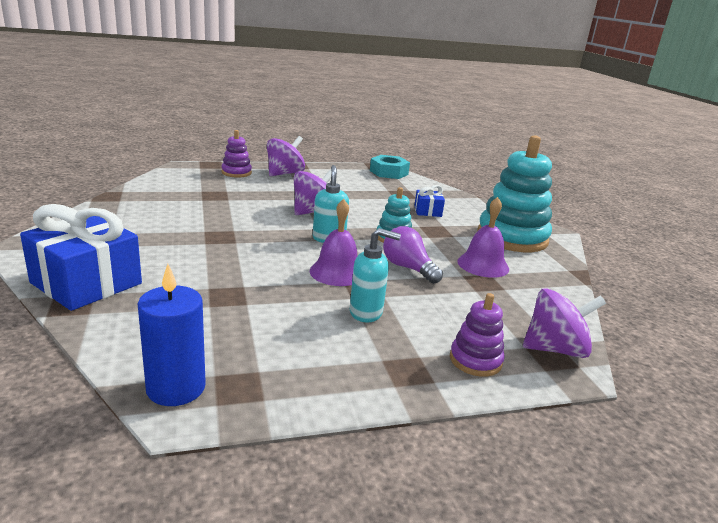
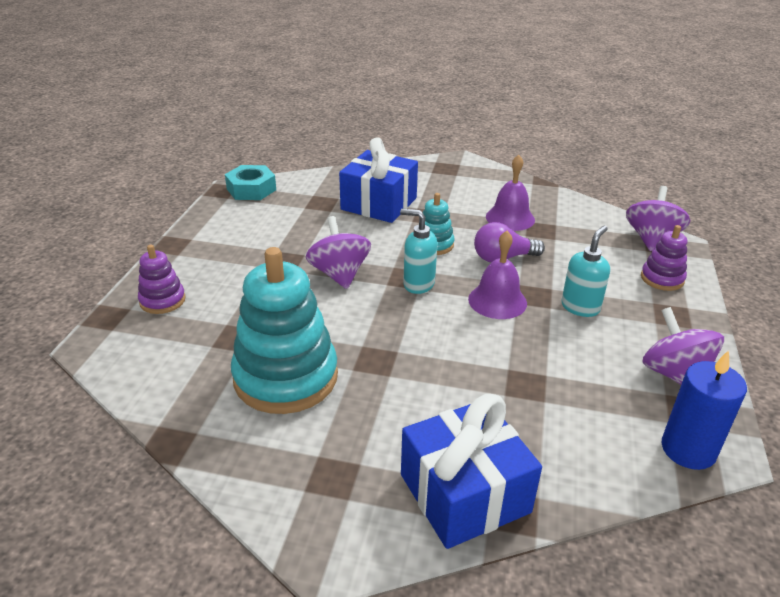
camera: 60 degrees left, 10 degrees up
(284, 173) = (198, 262): purple spinning top -> purple spinning top (674, 374)
(427, 211) = (379, 204): blue gift -> blue gift, size x2.07
(512, 237) = (461, 183): turquoise stacking toy -> turquoise stacking toy (286, 377)

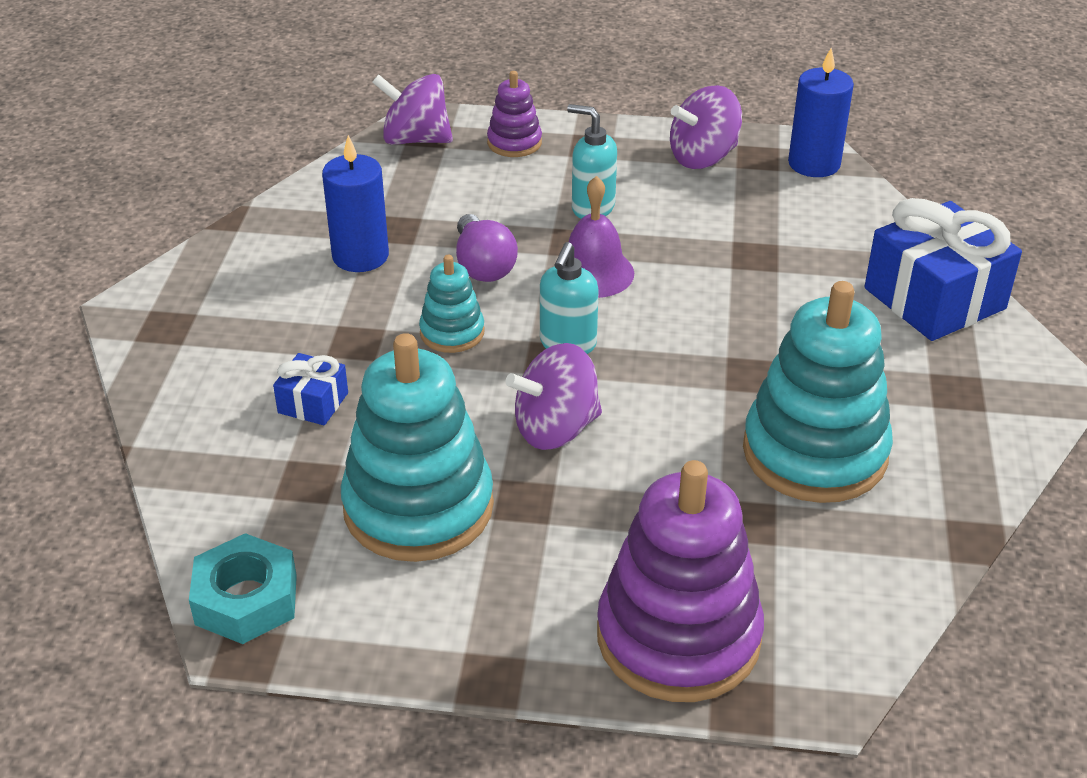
camera: 95 degrees left, 5 degrees up
(162, 300) = (678, 637): purple stacking toy -> purple stacking toy, size x2.03
(292, 230) = (418, 507): none -> turquoise stacking toy
(379, 204) = (313, 403): blue gift -> blue gift, size x0.48
(510, 218) = (360, 256): purple bell -> blue candle

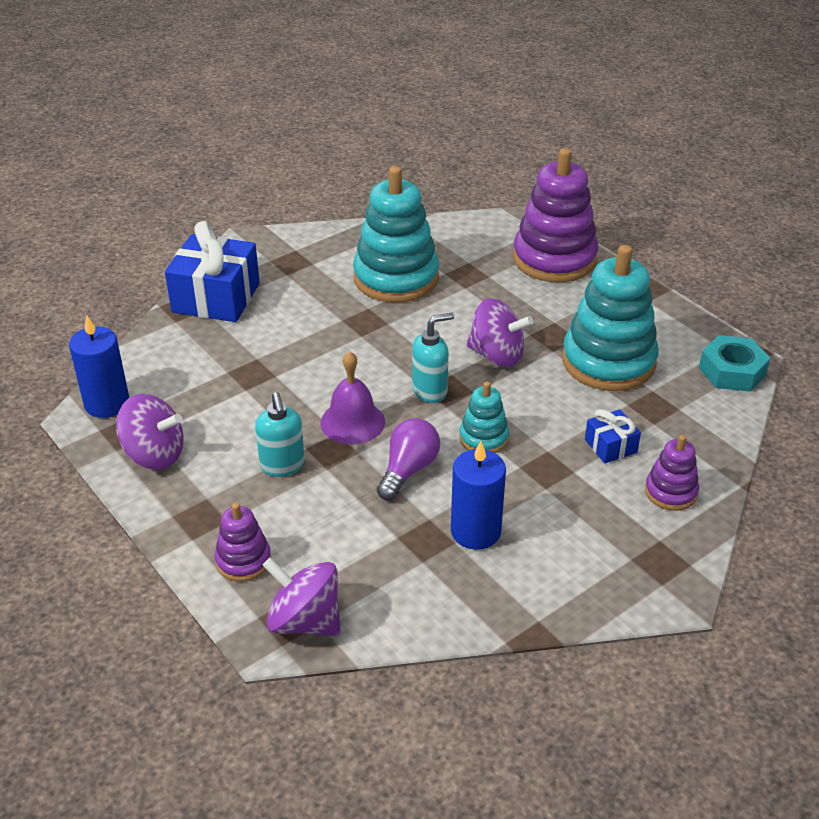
camera: 135 degrees left, 0 degrees up
(206, 393) = (670, 492): none -> purple stacking toy
(415, 139) = (305, 621): purple spinning top -> purple spinning top turned 150 degrees clockwise

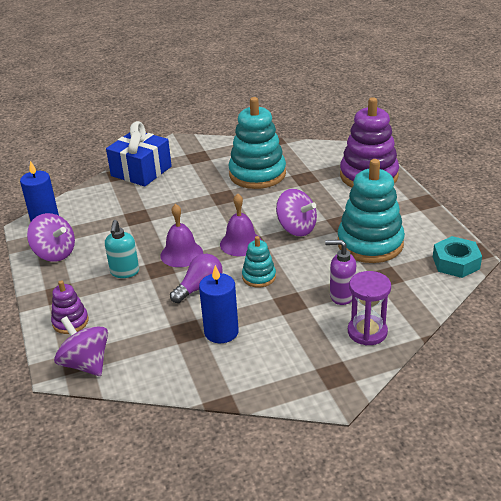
camera: 20 degrees right, 5 degrees down
(430, 391) = (241, 243): turquoise soap dispenser -> purple bell
(610, 446) = (341, 296): blue gift -> purple soap dispenser
(670, 492) = (367, 332): purple stacking toy -> purple hourglass

